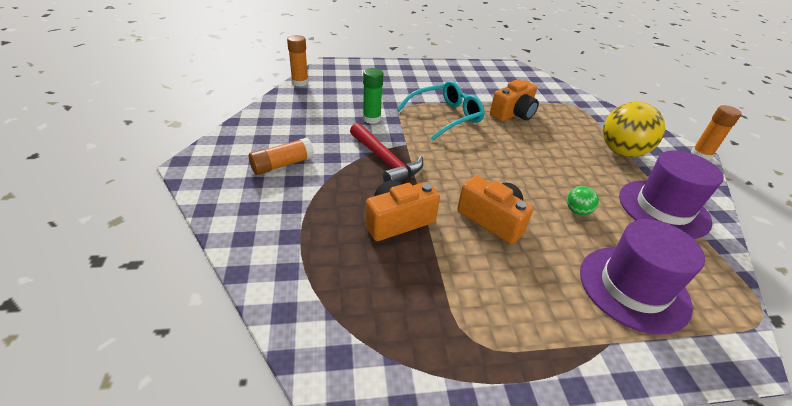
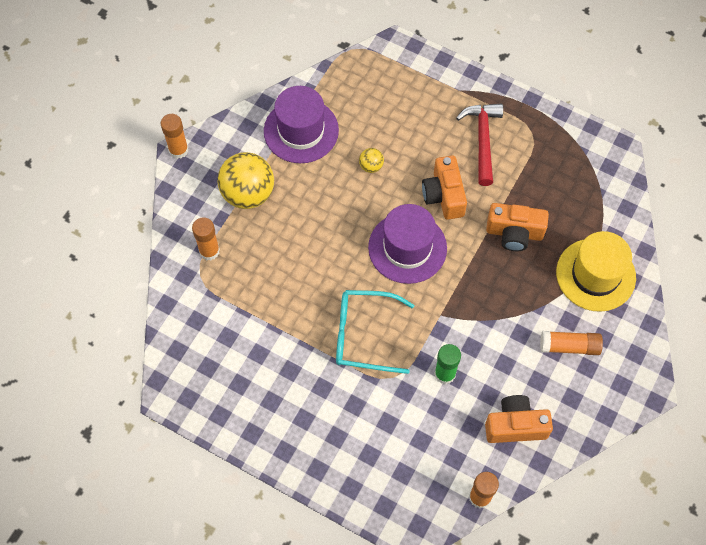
camera: 140 degrees left, 25 degrees up
(287, 224) = (595, 275): none -> yellow hat
(385, 160) = (476, 303): red hammer -> red hammer (482, 140)
(513, 114) = (286, 300): orange camera -> orange camera (515, 426)
(577, 211) = (371, 166): green ball -> yellow ball
(589, 117) = (209, 251): none -> orange glue stick
(633, 288) = (406, 103): purple hat -> purple hat (407, 248)

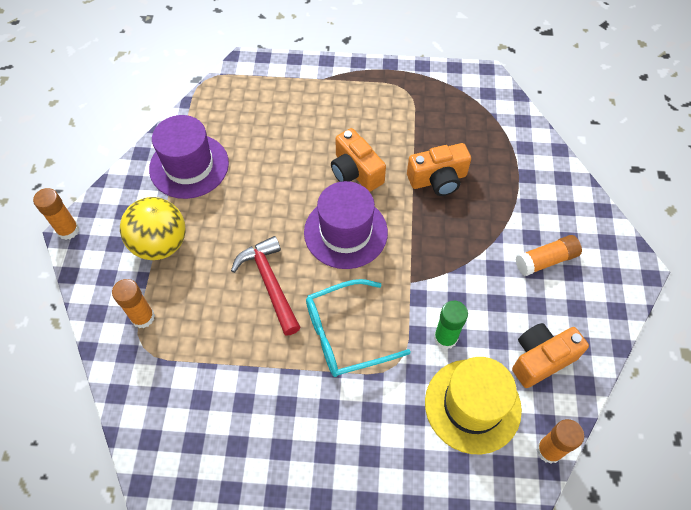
camera: 25 degrees left, 5 degrees down
(371, 166) = (273, 172): yellow ball -> none
(482, 140) = (365, 112): red hammer -> red hammer (270, 283)
(595, 275) = (530, 187): yellow hat -> yellow hat (472, 405)

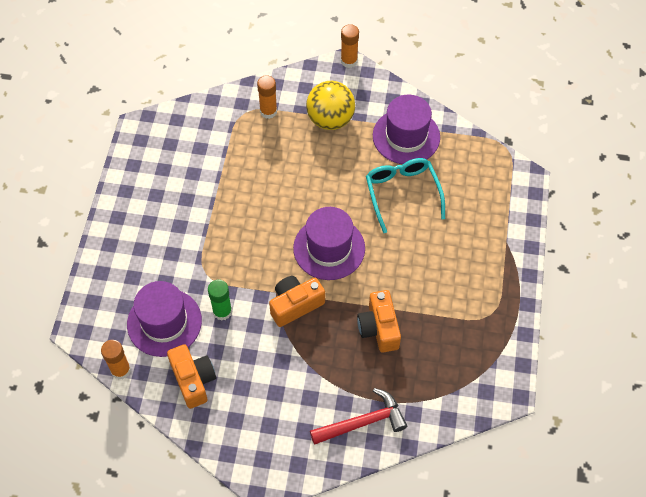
camera: 95 degrees right, 0 degrees up
(270, 283) = (286, 192): red hammer -> red hammer (362, 422)
(346, 334) = (236, 242): turquoise glasses -> turquoise glasses (402, 194)
(355, 172) = (392, 261): orange camera -> orange camera (295, 305)
(472, 405) = (164, 322): yellow hat -> purple hat
(545, 260) = (284, 404): orange glue stick -> none

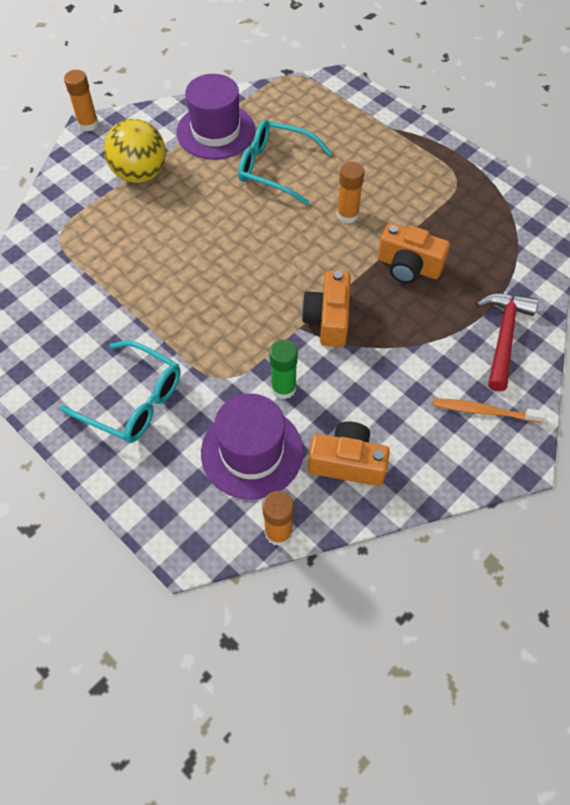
camera: 55 degrees left, 0 degrees up
(155, 236) = (132, 400): none -> turquoise glasses
(268, 111) = (79, 215): orange glue stick -> orange glue stick (347, 215)
(290, 441) = (483, 411): none -> orange toothbrush
(329, 248) = (286, 256): purple hat -> none

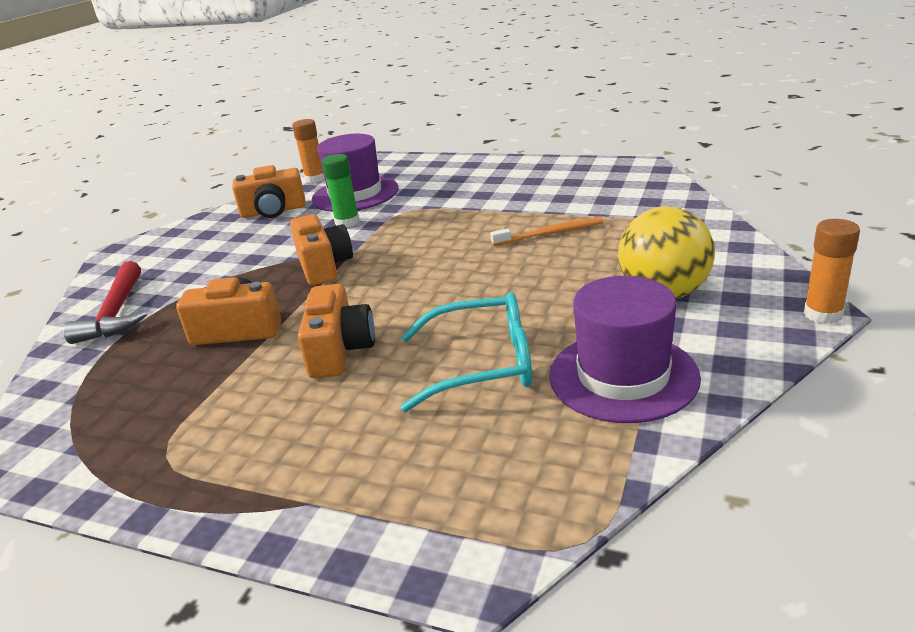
camera: 160 degrees right, 30 degrees down
(132, 400) = (473, 183): turquoise glasses -> none
(347, 215) = (340, 350): orange glue stick -> orange camera
(483, 411) = (148, 265): orange toothbrush -> orange toothbrush (550, 234)

